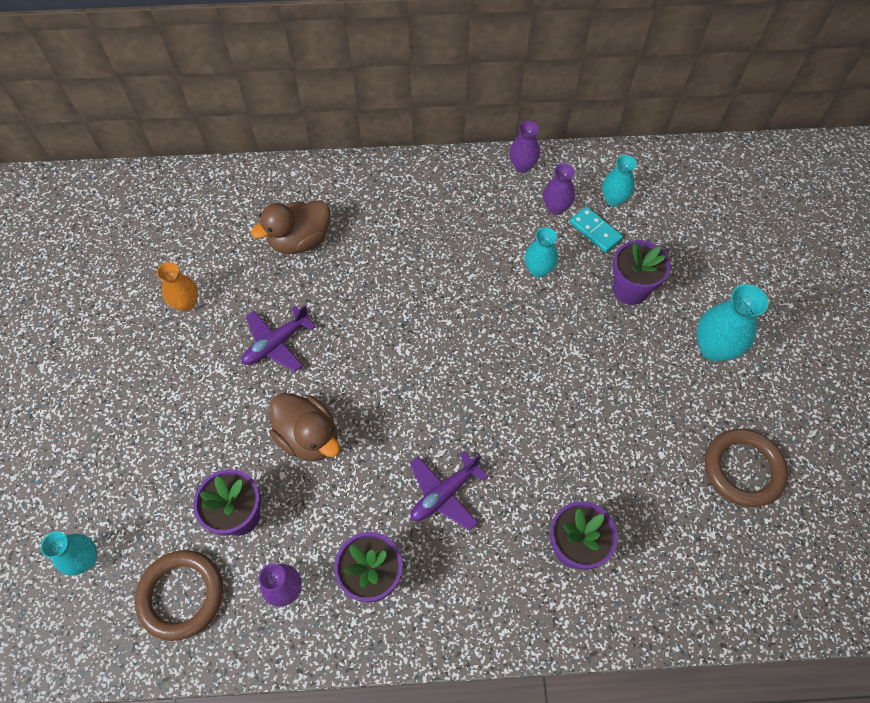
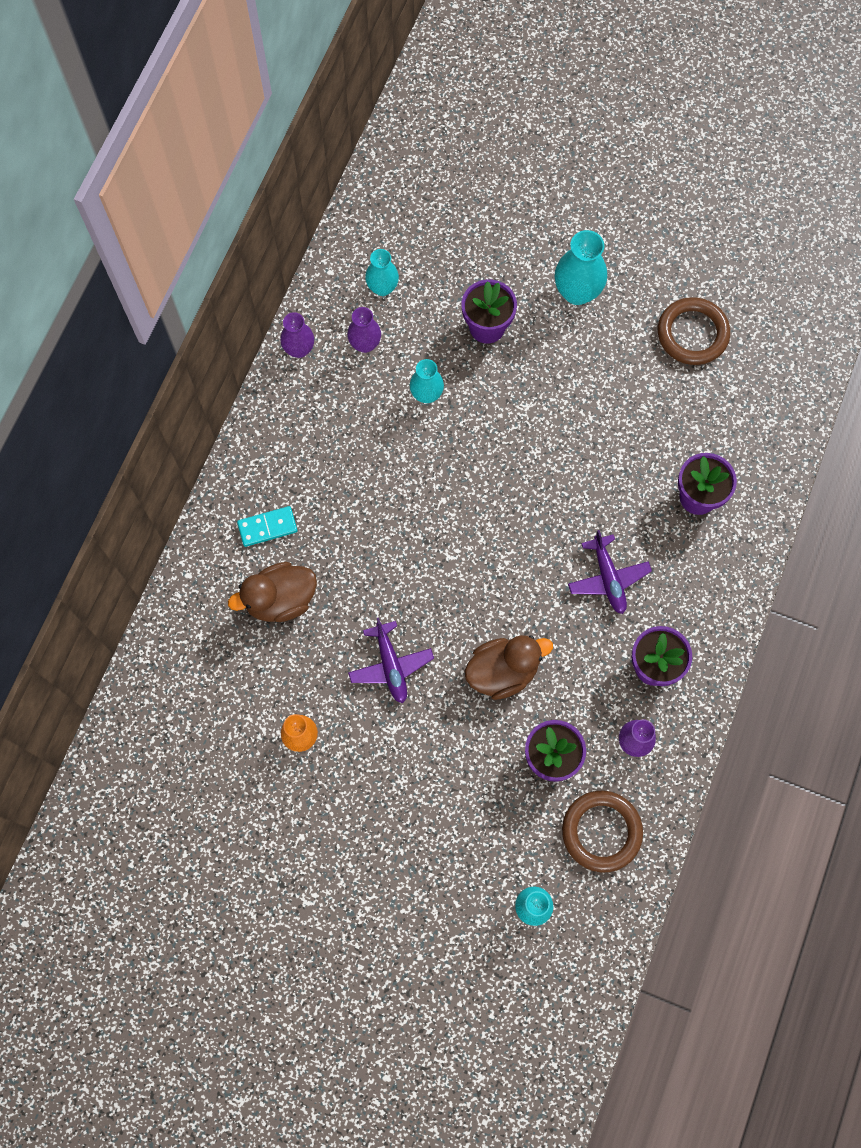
camera: 65 degrees left, 10 degrees up
(300, 240) = (280, 600): brown duck -> brown duck turned 75 degrees clockwise
(595, 231) = (409, 323): turquoise domino -> turquoise domino (267, 527)

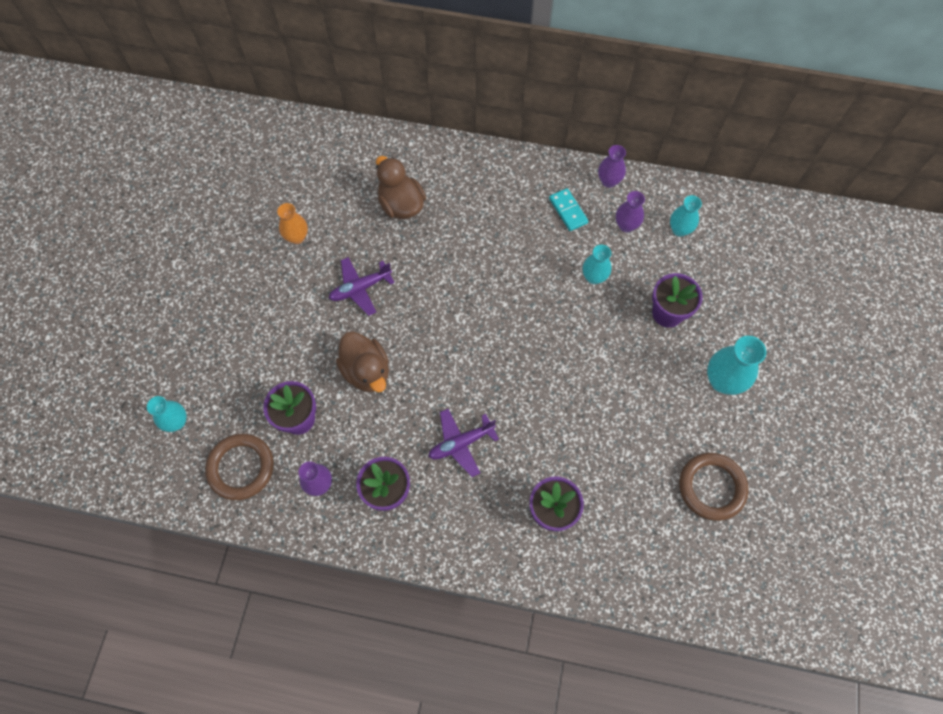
camera: 80 degrees right, 5 degrees down
(267, 527) = (457, 186): turquoise domino -> turquoise domino (568, 211)

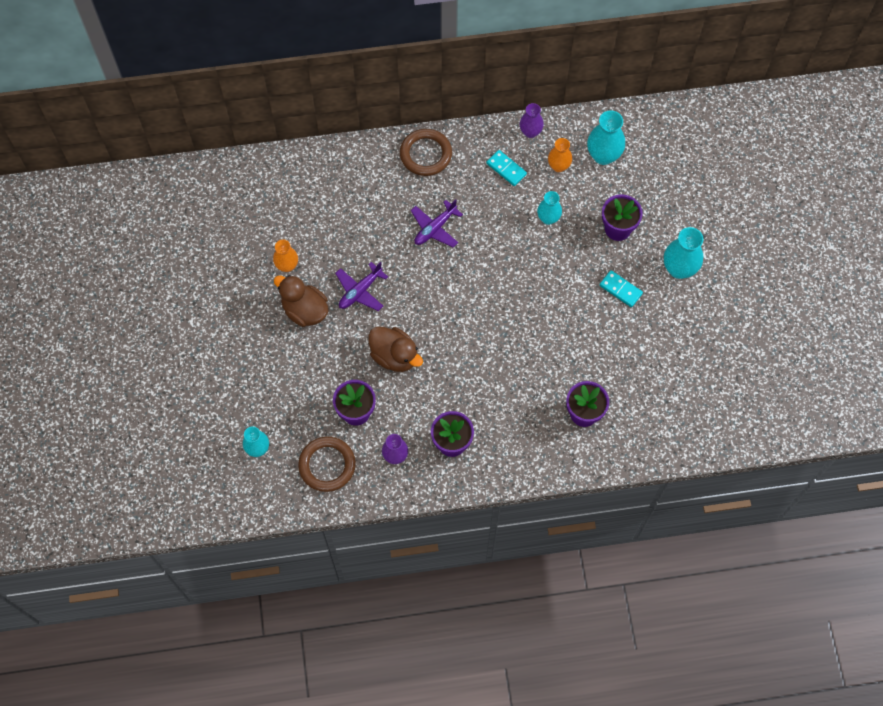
camera: 20 degrees left, 0 degrees up
(401, 205) = (364, 209): brown duck -> brown duck (305, 310)
(461, 443) = (494, 386): purple plane -> purple plane (435, 228)
(626, 225) = (558, 166): purple vase -> orange vase
(646, 382) = (620, 289): none -> turquoise domino
(679, 229) = (603, 155): turquoise vase -> turquoise vase, size x1.56
(711, 487) = (697, 353): brown ring -> brown ring (426, 154)

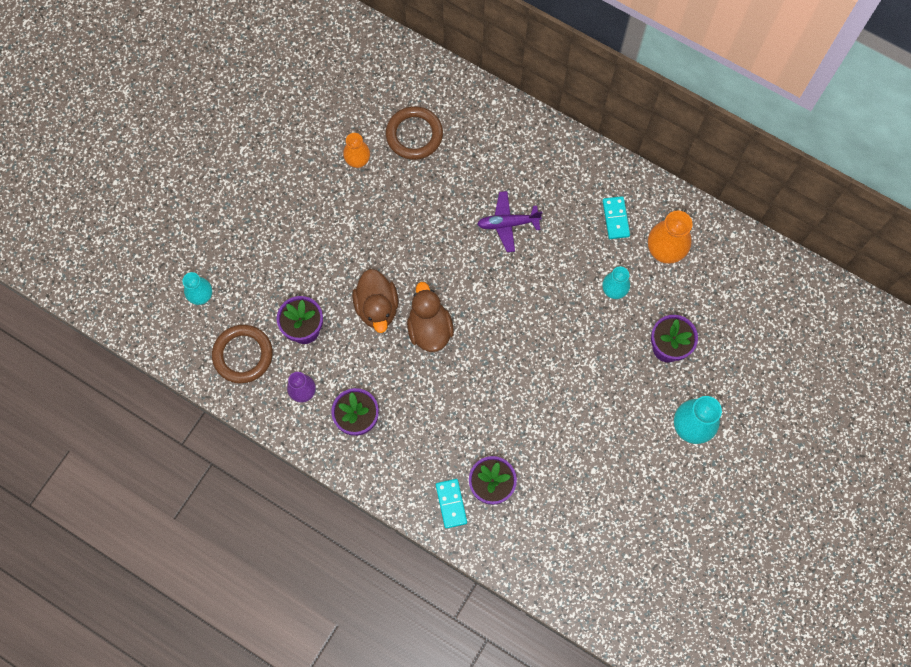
camera: 40 degrees right, 5 degrees up
(305, 310) = (339, 210): brown duck -> brown duck (429, 329)
(360, 291) = (398, 229): purple plane -> none
(426, 154) = (557, 153): brown ring -> brown ring (414, 135)
(530, 132) = (666, 202): purple vase -> none
(558, 166) = (664, 251): orange vase -> orange vase, size x1.56
(603, 155) = (713, 272): turquoise vase -> none
(620, 289) = (621, 404): turquoise domino -> turquoise domino (451, 504)

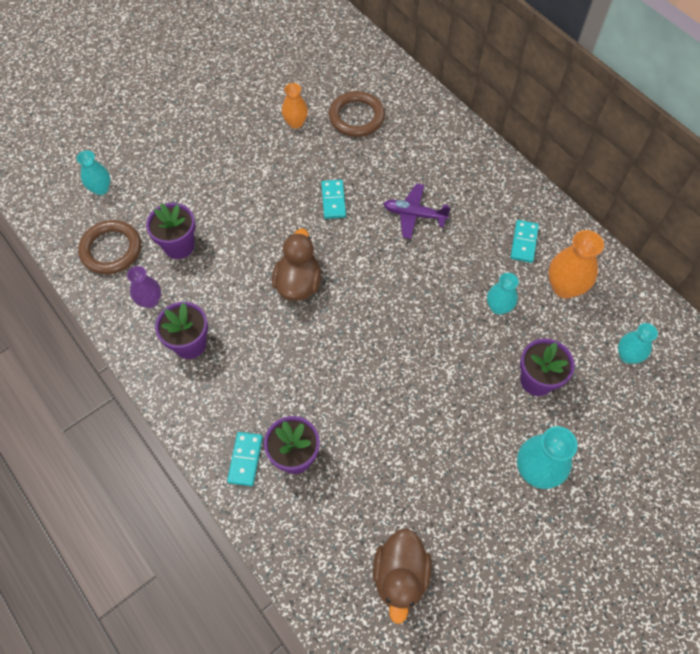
camera: 20 degrees right, 10 degrees down
(377, 307) = (256, 248): brown duck -> brown duck (400, 576)
(428, 234) = (333, 200): none -> turquoise domino
(735, 298) = (627, 355): none -> turquoise vase

